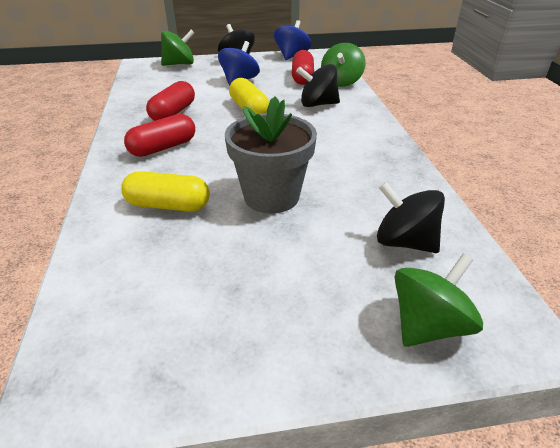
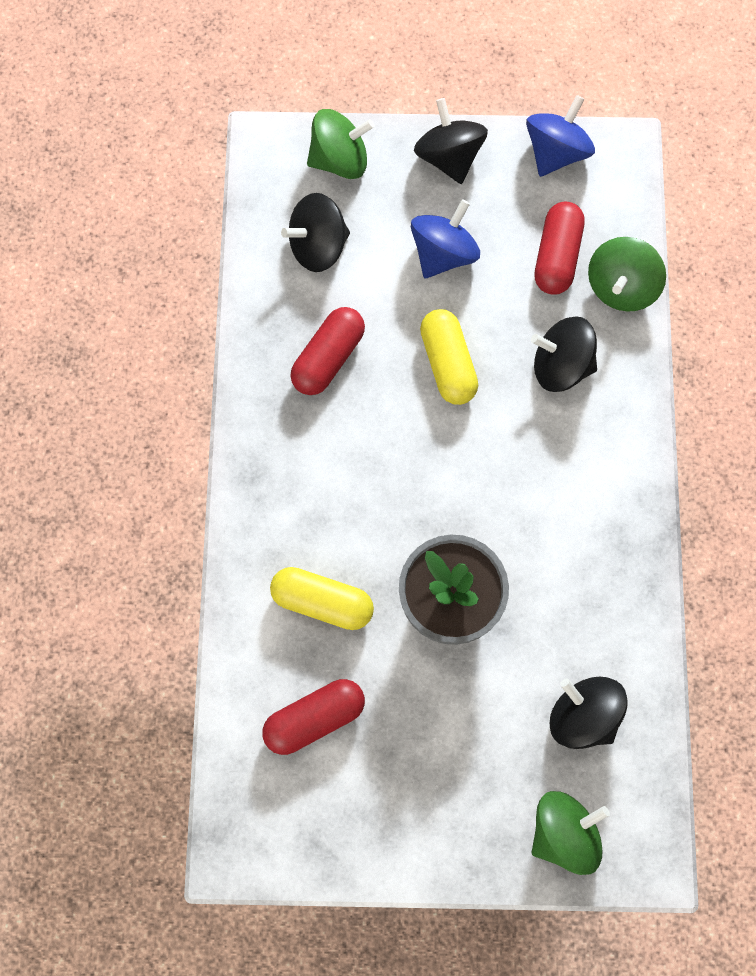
camera: 10 degrees right, 35 degrees up
(163, 147) = (314, 463): red capsule -> red capsule (314, 718)
(167, 84) = (318, 246): none -> black spinning top

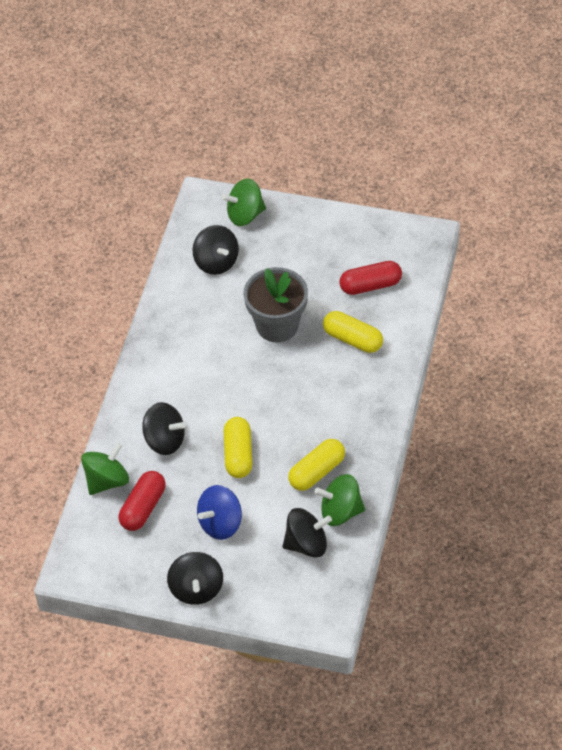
camera: 165 degrees left, 20 degrees down
(328, 358) = (317, 472): red capsule -> yellow capsule
(340, 160) = (276, 601): green spinning top -> green spinning top (340, 511)
(556, 152) = (118, 578): blue spinning top -> none

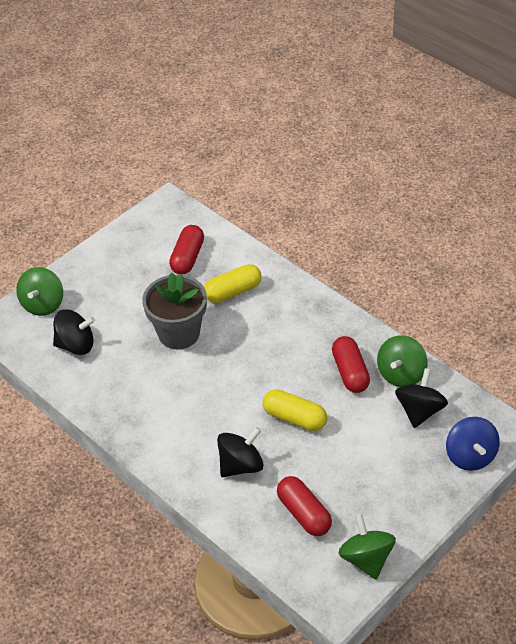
camera: 60 degrees left, 5 degrees down
(107, 480) = (254, 529): green spinning top -> green spinning top (366, 558)
(196, 589) = (418, 510): black spinning top -> none
(220, 523) = (359, 462): blue spinning top -> blue spinning top (470, 456)
(317, 472) = (350, 372): yellow capsule -> red capsule

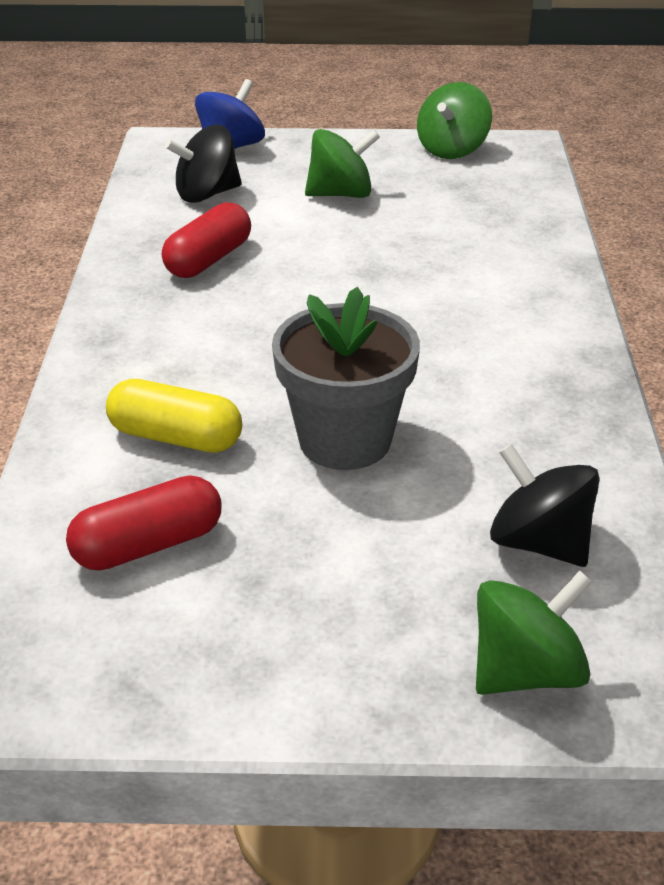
camera: 135 degrees left, 10 degrees down
(241, 465) = (476, 264): black spinning top -> none
(294, 418) = (345, 263): yellow capsule -> none
(304, 513) = (464, 200): red capsule -> none
(401, 374) = (161, 226): green spinning top -> green spinning top (341, 194)

